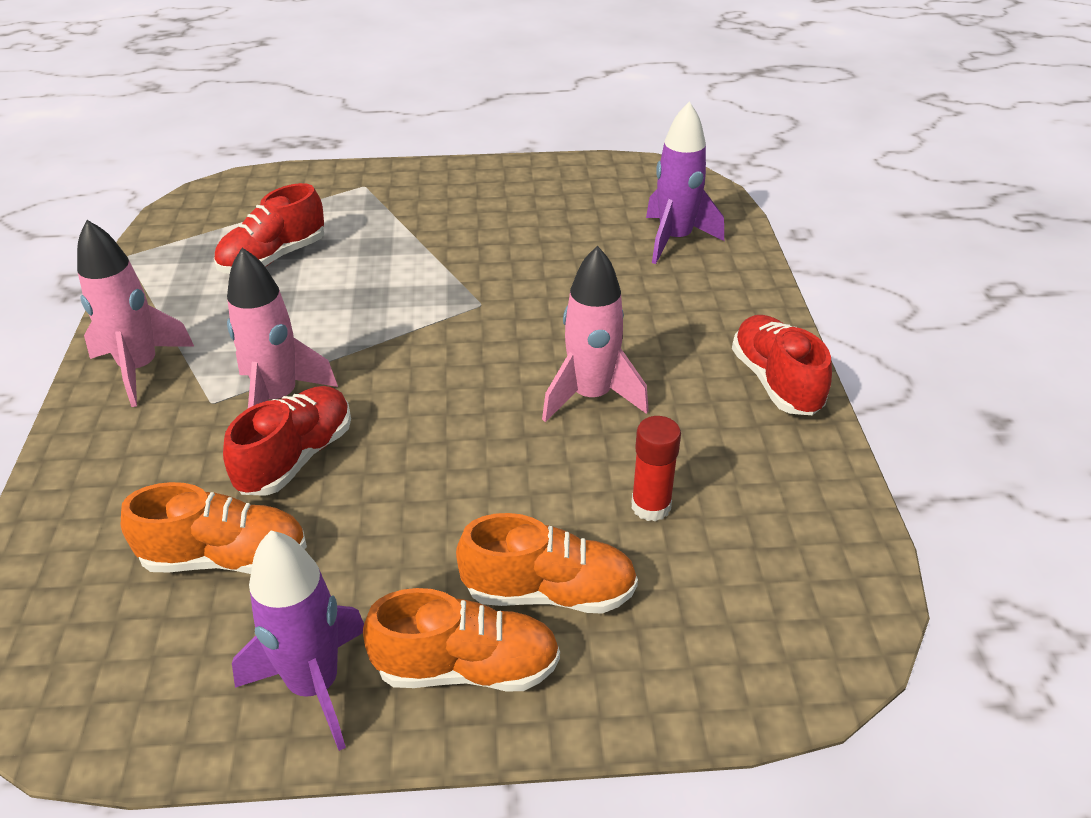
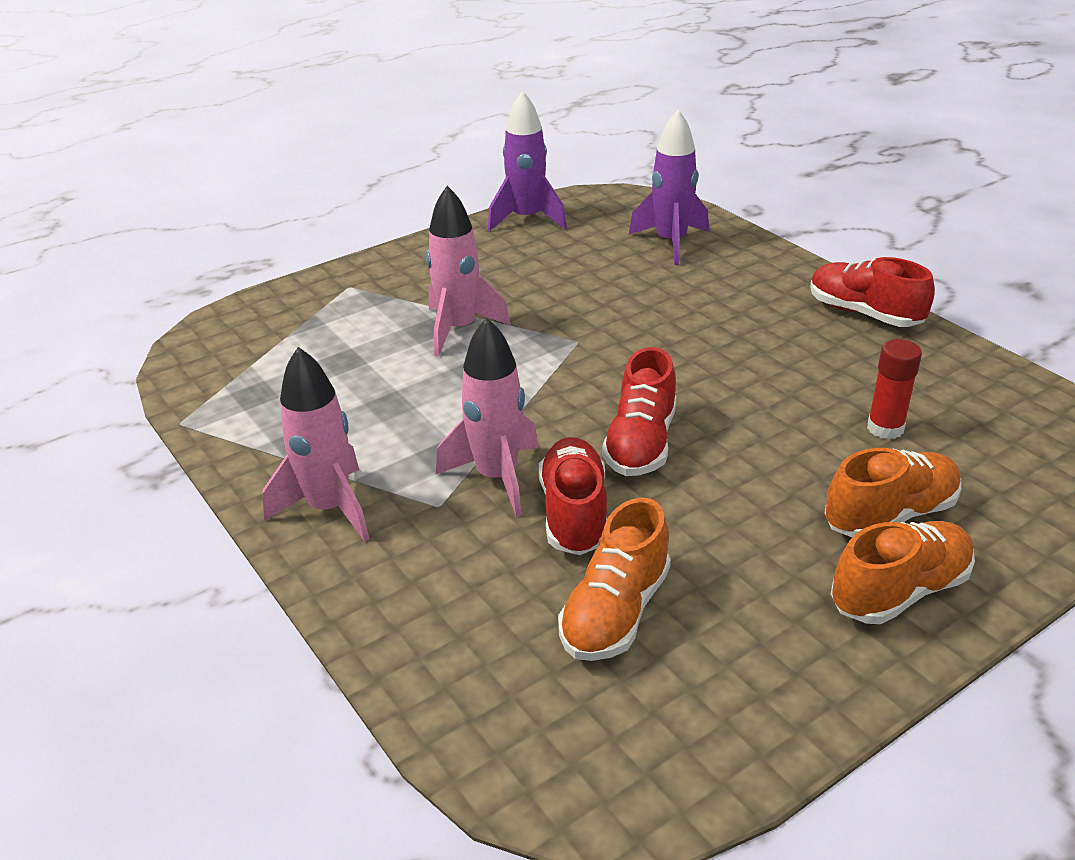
camera: 30 degrees left, 5 degrees down
(226, 558) = (615, 612): orange shoe -> orange shoe turned 150 degrees clockwise
(273, 258) = (339, 372): red shoe -> red shoe (641, 443)
(314, 685) = (808, 661): purple rocket -> purple rocket (527, 219)
(591, 396) = (750, 373): pink rocket -> pink rocket (459, 329)

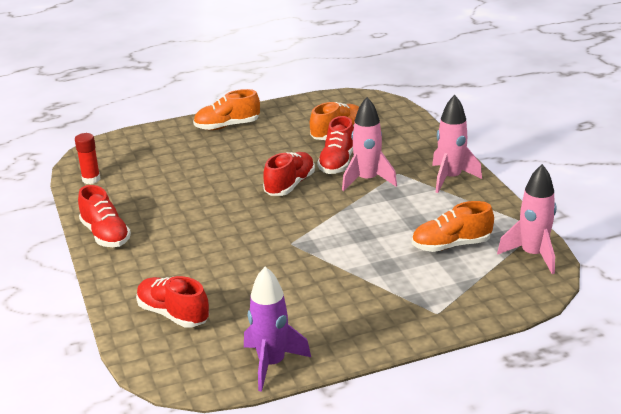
camera: 165 degrees left, 5 degrees down
(459, 329) = (363, 263): pink rocket -> pink rocket (532, 255)
(671, 242) = (173, 314): purple rocket -> red shoe
(885, 428) = (168, 176): red glue stick -> red glue stick (91, 179)
(890, 515) = (204, 146): orange shoe -> orange shoe (451, 245)

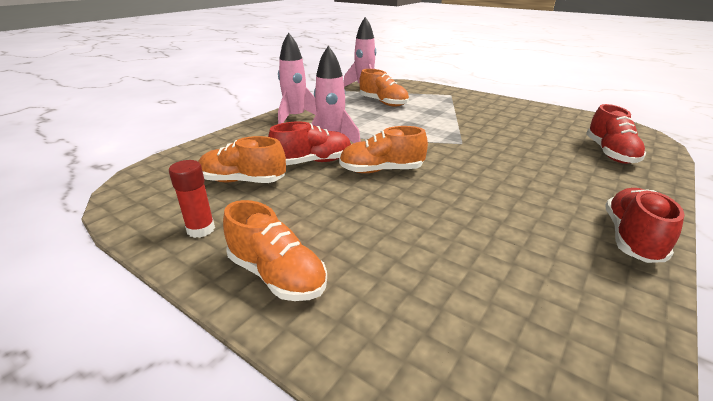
camera: 125 degrees left, 0 degrees up
(91, 179) = (595, 345): red glue stick -> red glue stick (201, 229)
(272, 364) = (567, 115): purple rocket -> none
(290, 185) = (381, 170): red shoe -> orange shoe

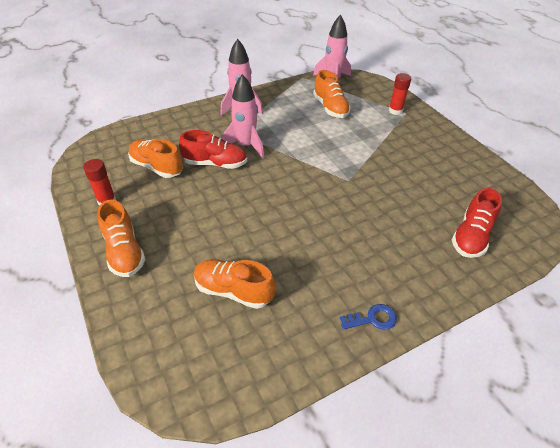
camera: 25 degrees right, 15 degrees up
(381, 170) = (256, 189): orange shoe -> orange shoe (233, 291)
(440, 95) = (395, 111): none -> red glue stick
(631, 238) = (372, 319): red shoe -> blue key

